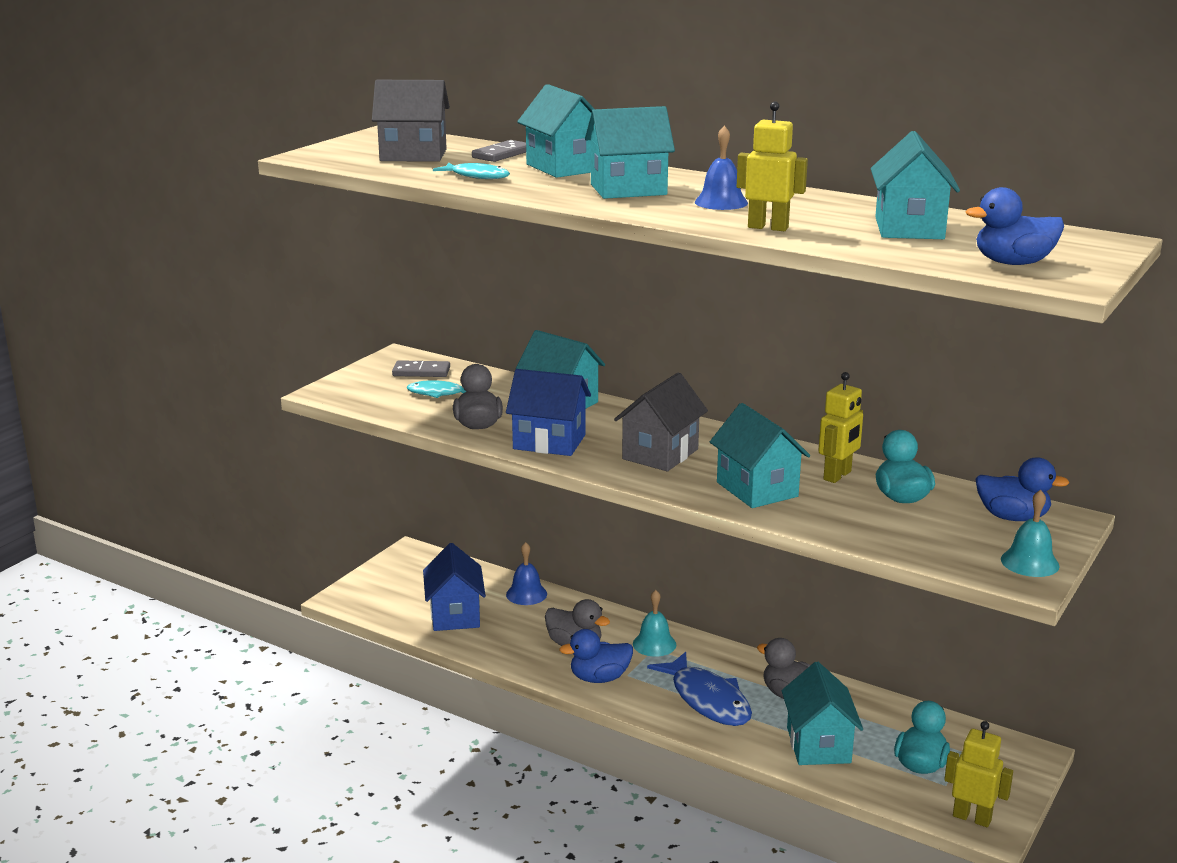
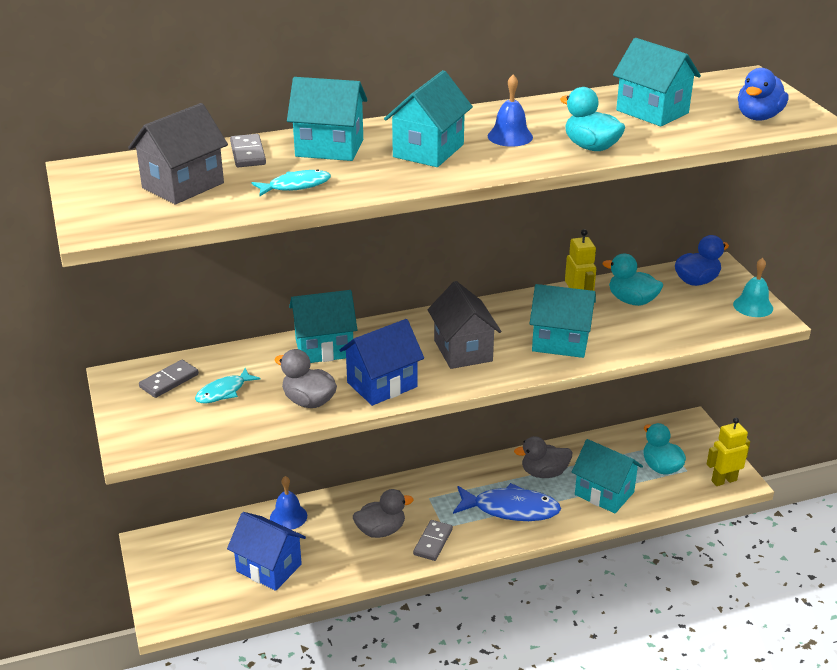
camera: 50 degrees left, 10 degrees up
(599, 678) = (433, 542): blue duck -> grey domino
(654, 644) = (424, 494): turquoise bell -> none
(768, 227) = (591, 147): yellow robot -> turquoise duck

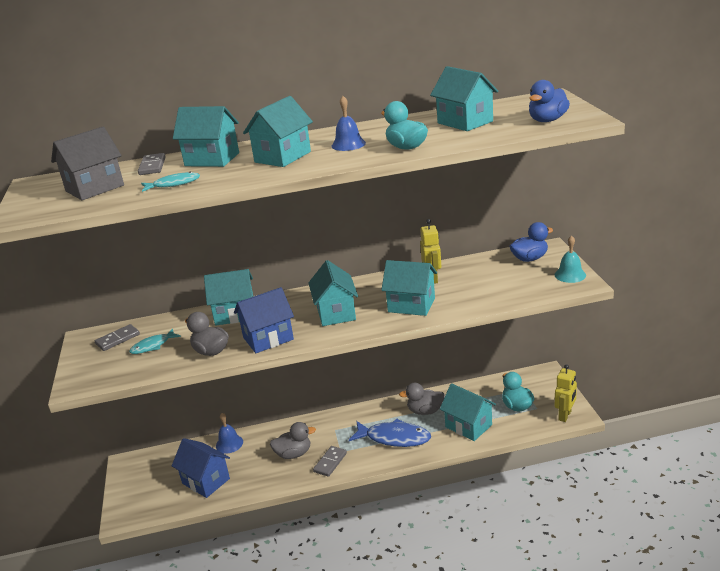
camera: 10 degrees right, 5 degrees down
(463, 350) = (336, 313): grey house -> turquoise house
(632, 301) = (475, 274): turquoise duck -> none
(724, 480) = (565, 415): yellow robot -> yellow robot turned 135 degrees clockwise

